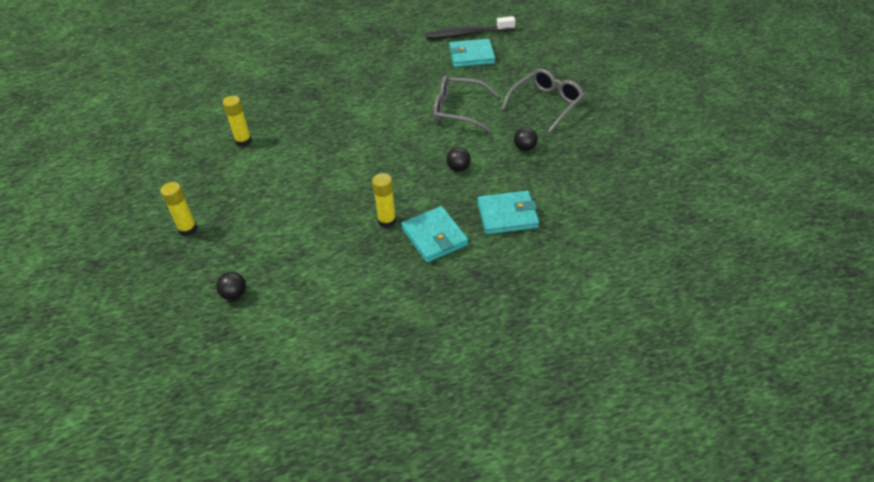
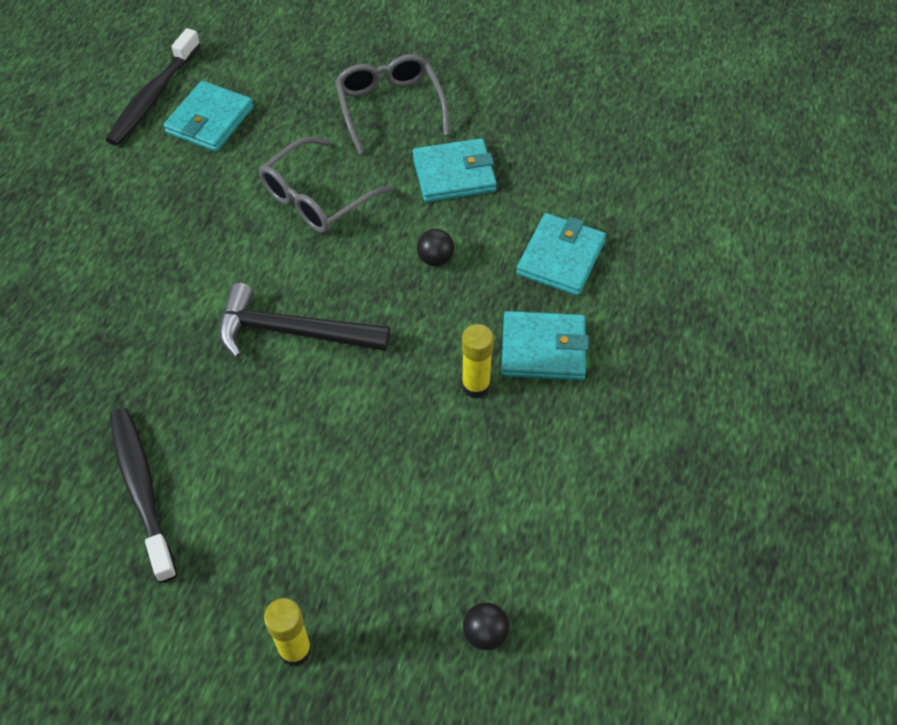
camera: 60 degrees left, 10 degrees up
(243, 141) = (142, 489): yellow glue stick -> black toothbrush
(367, 143) = (292, 332): none -> black hammer
(525, 148) = (454, 174): black ball -> turquoise wallet

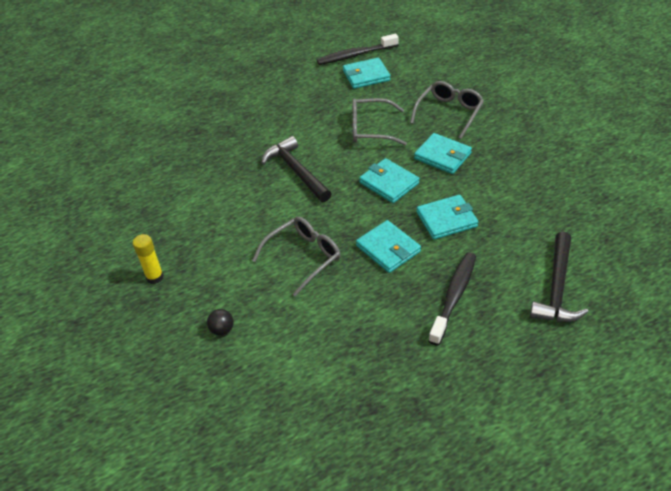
camera: 50 degrees right, 10 degrees down
(142, 489) = (177, 186): black toothbrush -> black toothbrush (454, 296)
(435, 259) = (389, 183): black ball -> turquoise wallet
(459, 445) = (303, 257): none -> grey glasses
(475, 386) = (340, 241): yellow glue stick -> none
(765, 254) = (556, 288): none -> black hammer

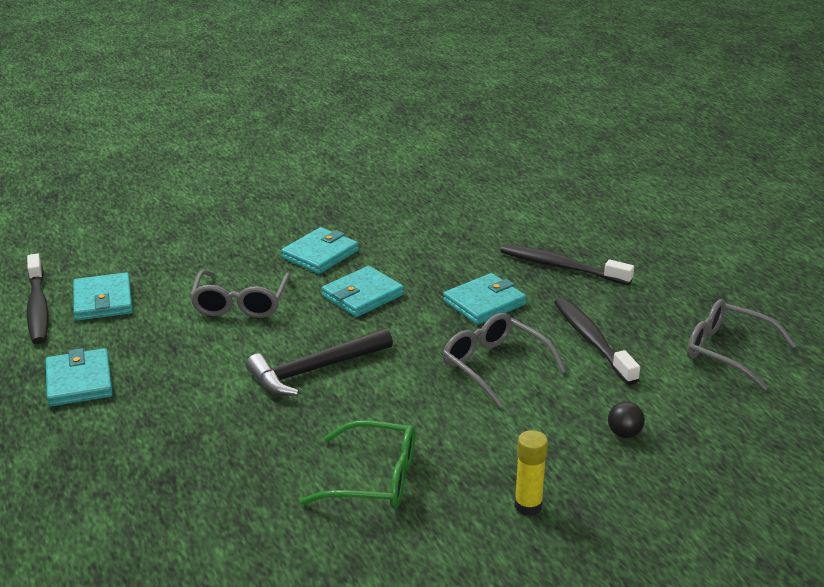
camera: 90 degrees left, 15 degrees down
(188, 207) = (374, 479): none -> green glasses
(340, 314) = (592, 340): none -> black toothbrush
(446, 219) = (439, 261): turquoise wallet -> turquoise wallet (79, 381)
(449, 113) = (232, 243): grey glasses -> grey glasses (727, 352)
(556, 288) = (548, 211): black hammer -> none

